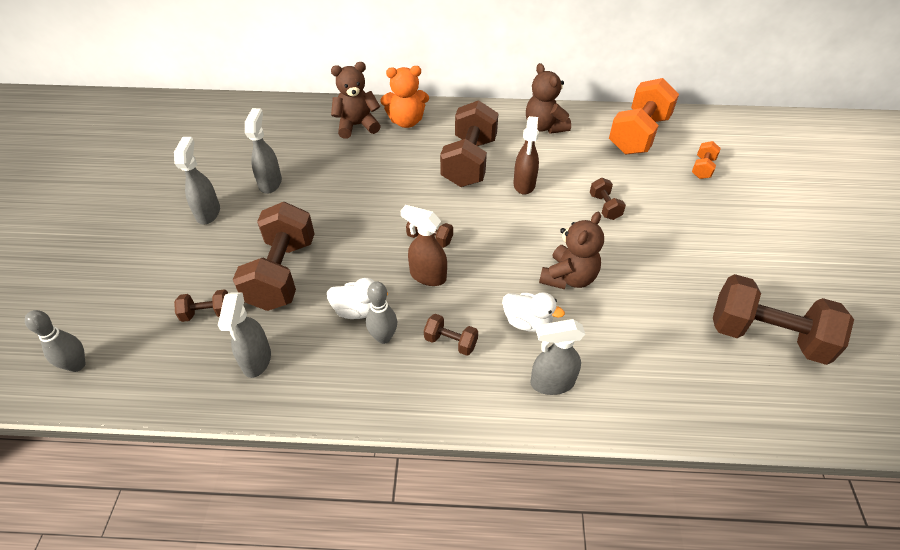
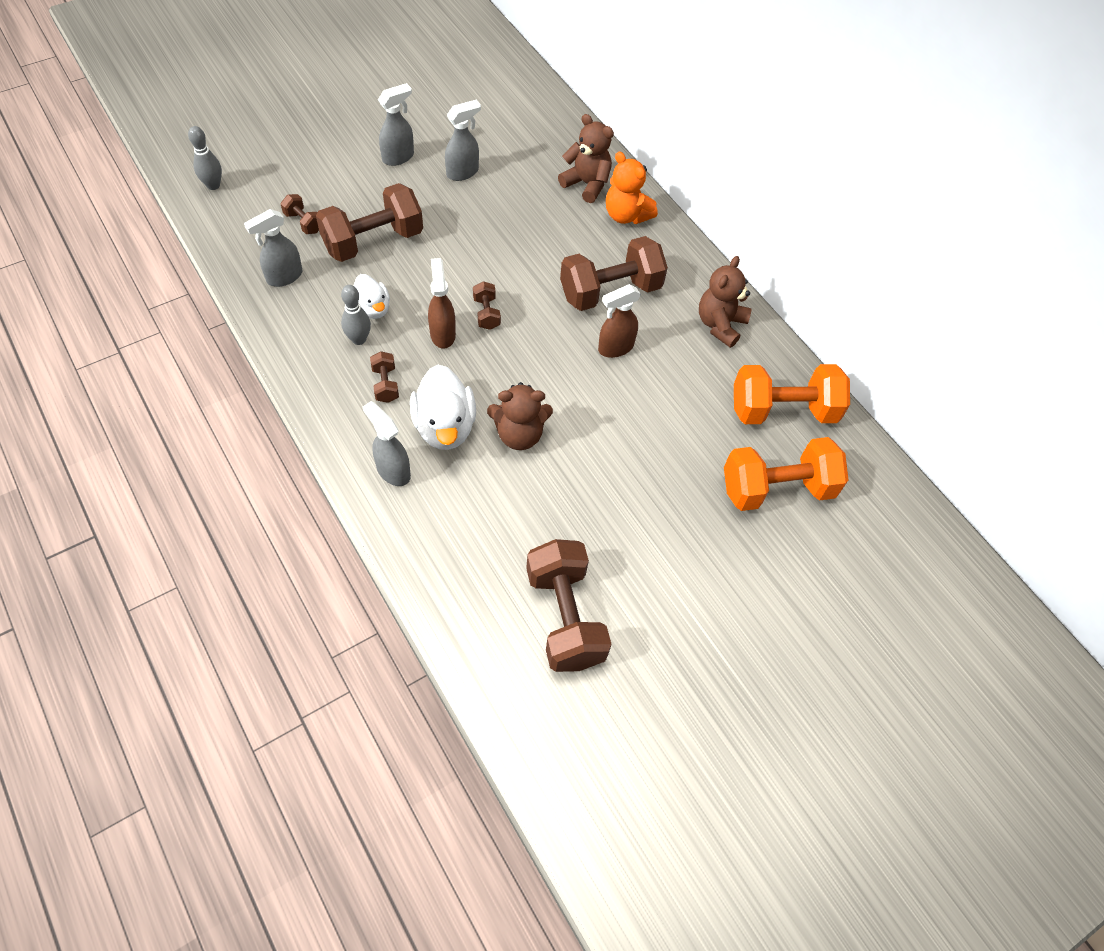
camera: 50 degrees right, 10 degrees up
(527, 322) = (445, 426): white duck -> white duck, size x1.63
(604, 207) = (638, 425): brown dumbbell -> none
(702, 168) = (776, 488): orange dumbbell -> orange dumbbell, size x2.20

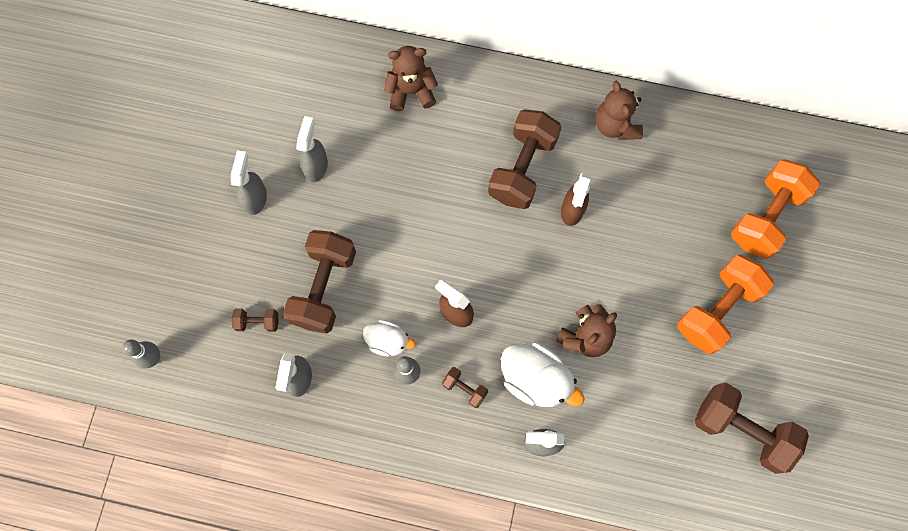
camera: 40 degrees left, 15 degrees up
(486, 313) = (465, 268): brown dumbbell -> none
(626, 215) = (465, 93): orange teddy bear -> none
(782, 410) = (715, 155): orange dumbbell -> orange dumbbell (717, 309)

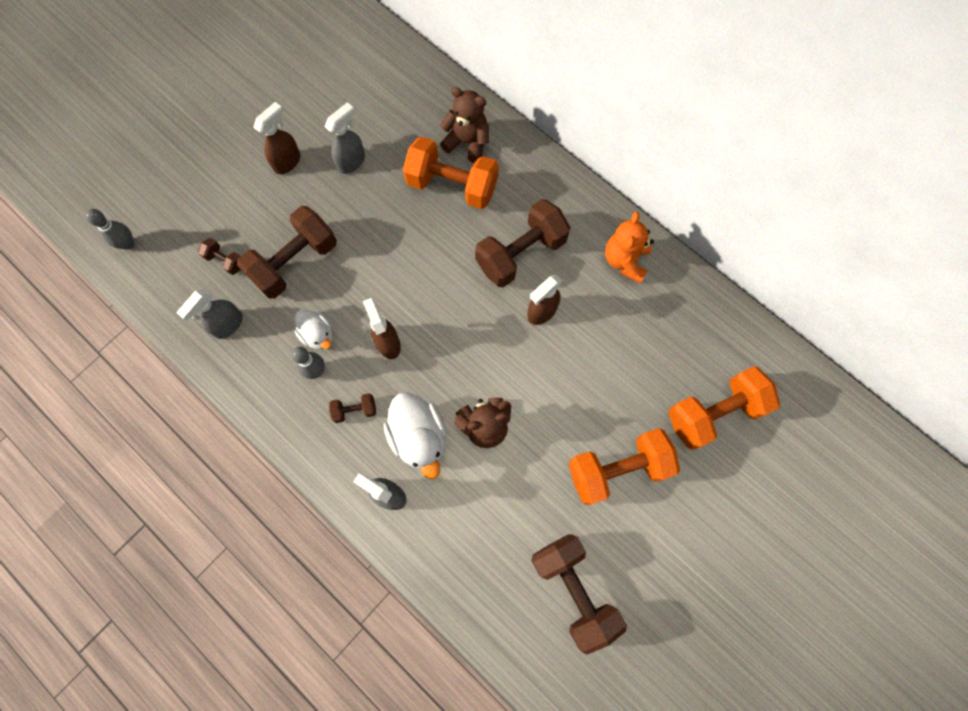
camera: 30 degrees right, 0 degrees up
(255, 198) = (287, 162): grey spray bottle -> brown spray bottle
(423, 139) = (452, 185): none -> orange dumbbell
(464, 389) = (355, 410): brown dumbbell -> brown dumbbell turned 75 degrees counterclockwise
(615, 125) = (625, 260): brown teddy bear -> orange teddy bear

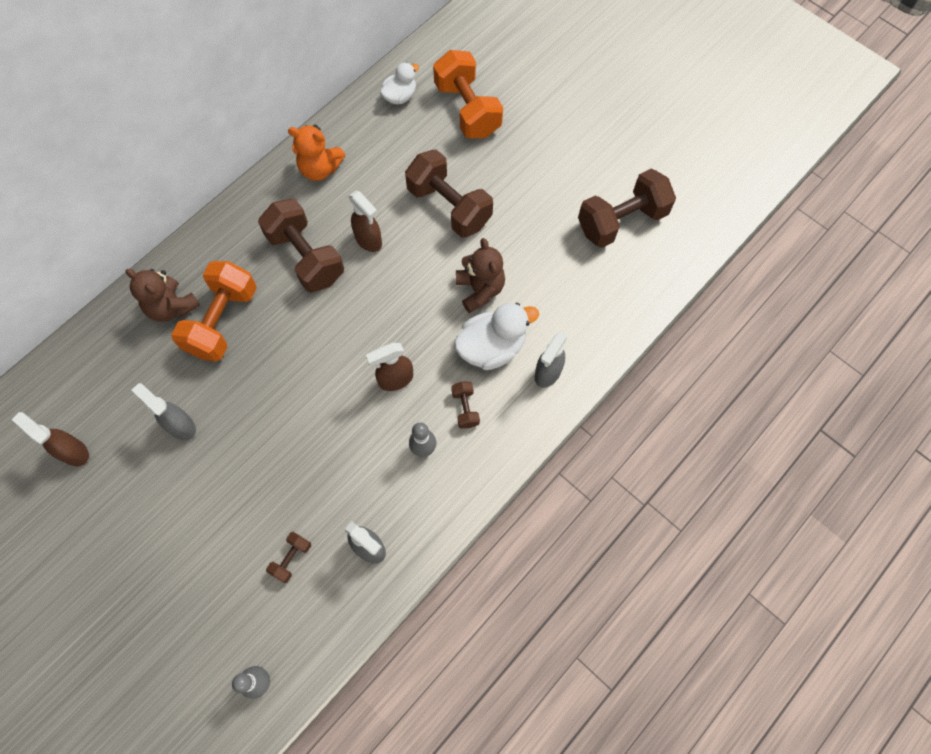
camera: 90 degrees left, 5 degrees down
(287, 162) = (171, 497): brown spray bottle -> brown spray bottle (73, 451)
(295, 262) = (299, 480): brown dumbbell -> brown dumbbell (449, 206)
(318, 334) = (384, 449): white duck -> white duck (400, 96)
(467, 142) = (172, 307): brown teddy bear -> brown teddy bear turned 75 degrees counterclockwise
(617, 469) = (518, 184): orange dumbbell -> none

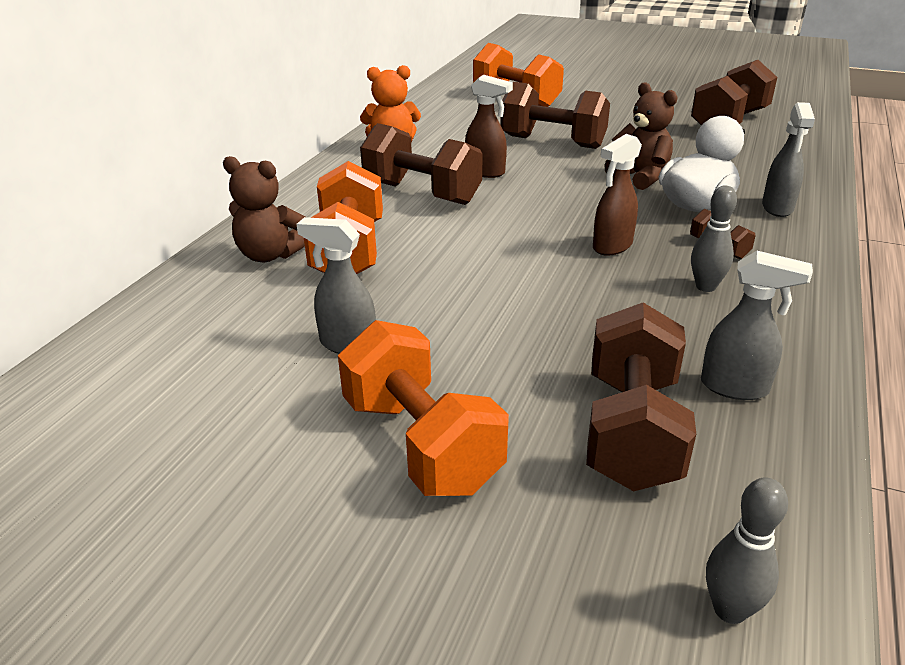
camera: 20 degrees left, 35 degrees down
(73, 451) = (176, 411): brown spray bottle -> none
(182, 526) = (421, 444): none -> orange dumbbell
(291, 559) = (631, 431): brown dumbbell -> brown dumbbell, size x2.20
(400, 96) = (442, 103): white duck -> none

